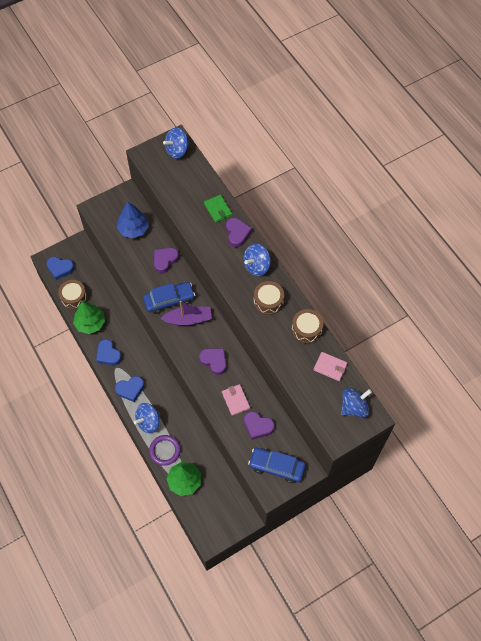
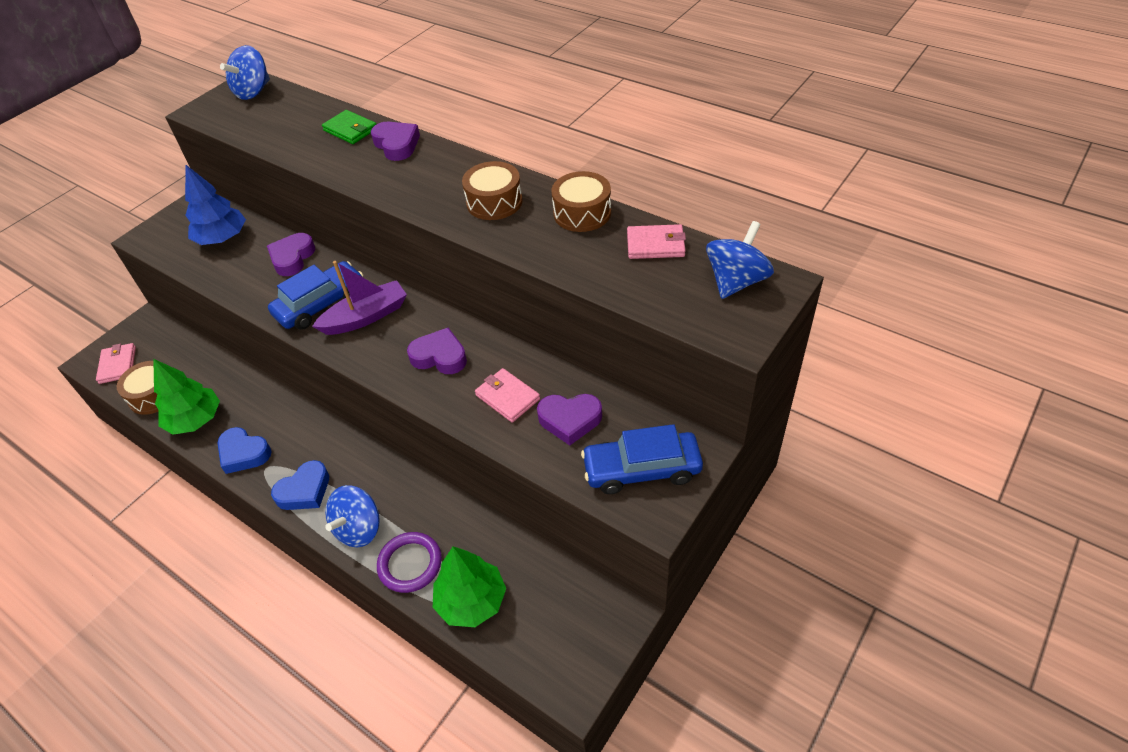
camera: 20 degrees left, 15 degrees down
(60, 268) = (117, 365): blue heart -> pink wallet
(256, 266) = (450, 169): blue spinning top -> none

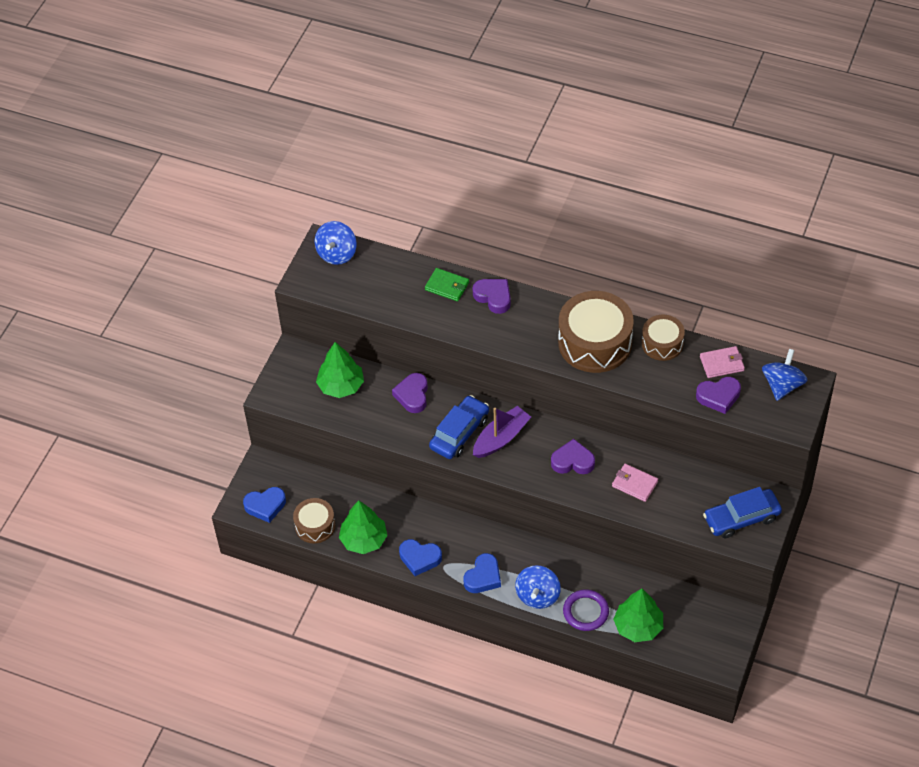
camera: 15 degrees left, 5 degrees up
(117, 365) = (265, 506): pink wallet -> blue heart
(222, 238) = (341, 386): blue tree -> green tree
(494, 202) = (595, 342): brown drum -> brown drum, size x1.77
(570, 420) = (683, 493): purple heart -> purple heart (718, 396)

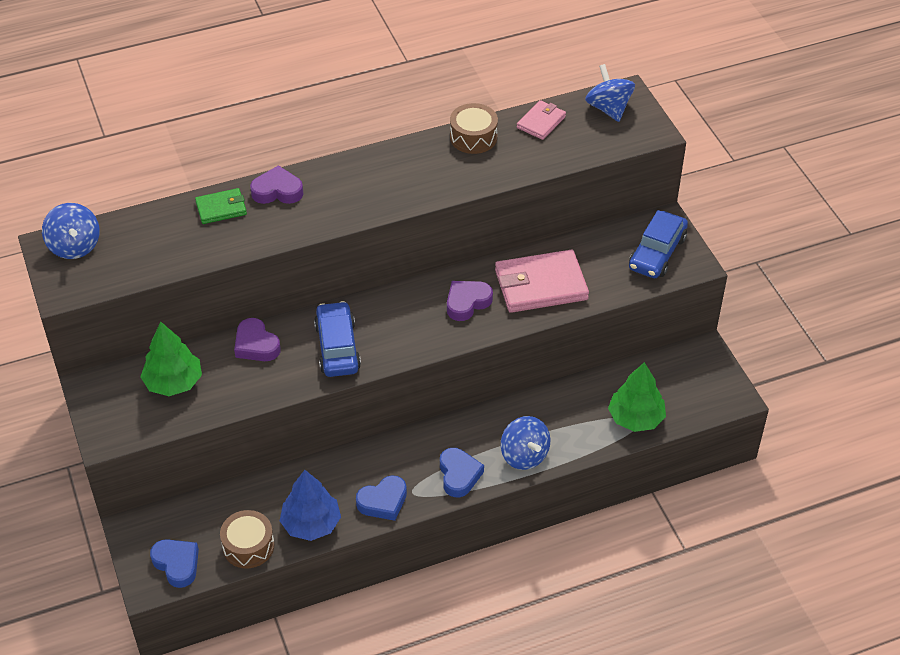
camera: 45 degrees left, 5 degrees down
(265, 506) = (177, 564): blue heart -> blue heart turned 75 degrees counterclockwise
(364, 540) = (311, 524): green tree -> blue tree
(501, 438) = (381, 326): purple boat -> none
(585, 612) = (579, 438): purple ring -> none
(595, 342) = (414, 171): brown drum -> none
(634, 484) = (540, 285): pink wallet -> pink wallet, size x1.86
(718, 396) = (568, 148): purple heart -> none

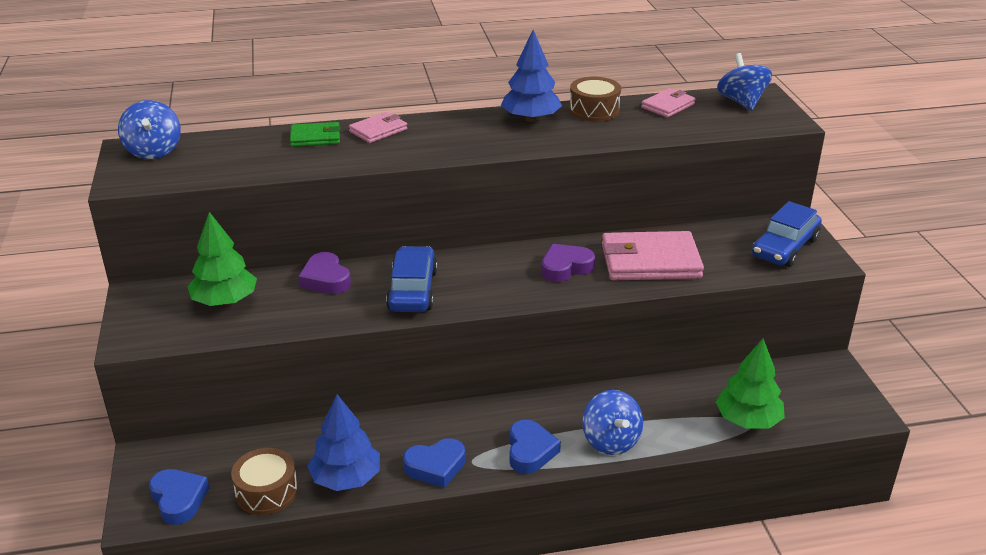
camera: 10 degrees right, 15 degrees down
(277, 191) = (378, 130): purple heart -> pink wallet
(416, 157) = (531, 119): none -> blue tree

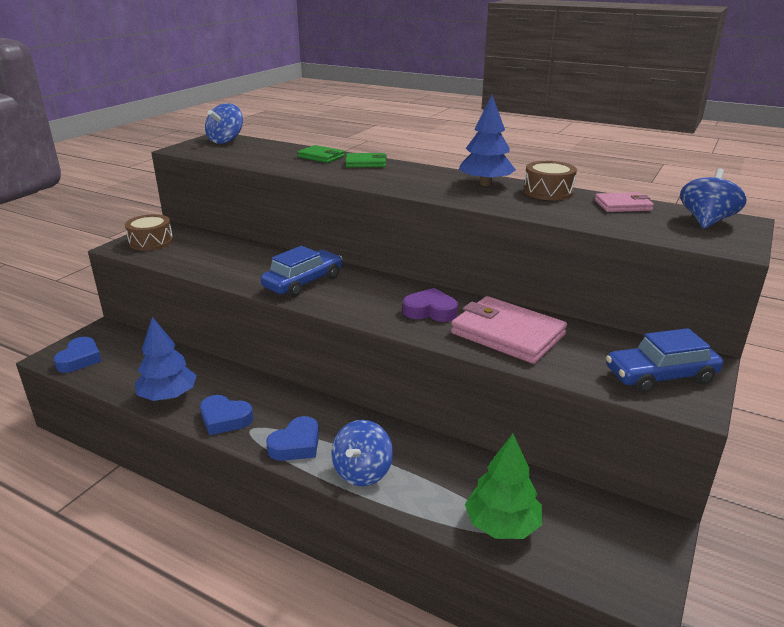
camera: 40 degrees right, 5 degrees down
(225, 301) = (196, 246): green tree -> none
(266, 492) = (121, 379): brown drum -> brown drum (151, 242)
(326, 279) = (265, 256): purple heart -> none
(378, 130) = (366, 163): pink wallet -> green wallet

